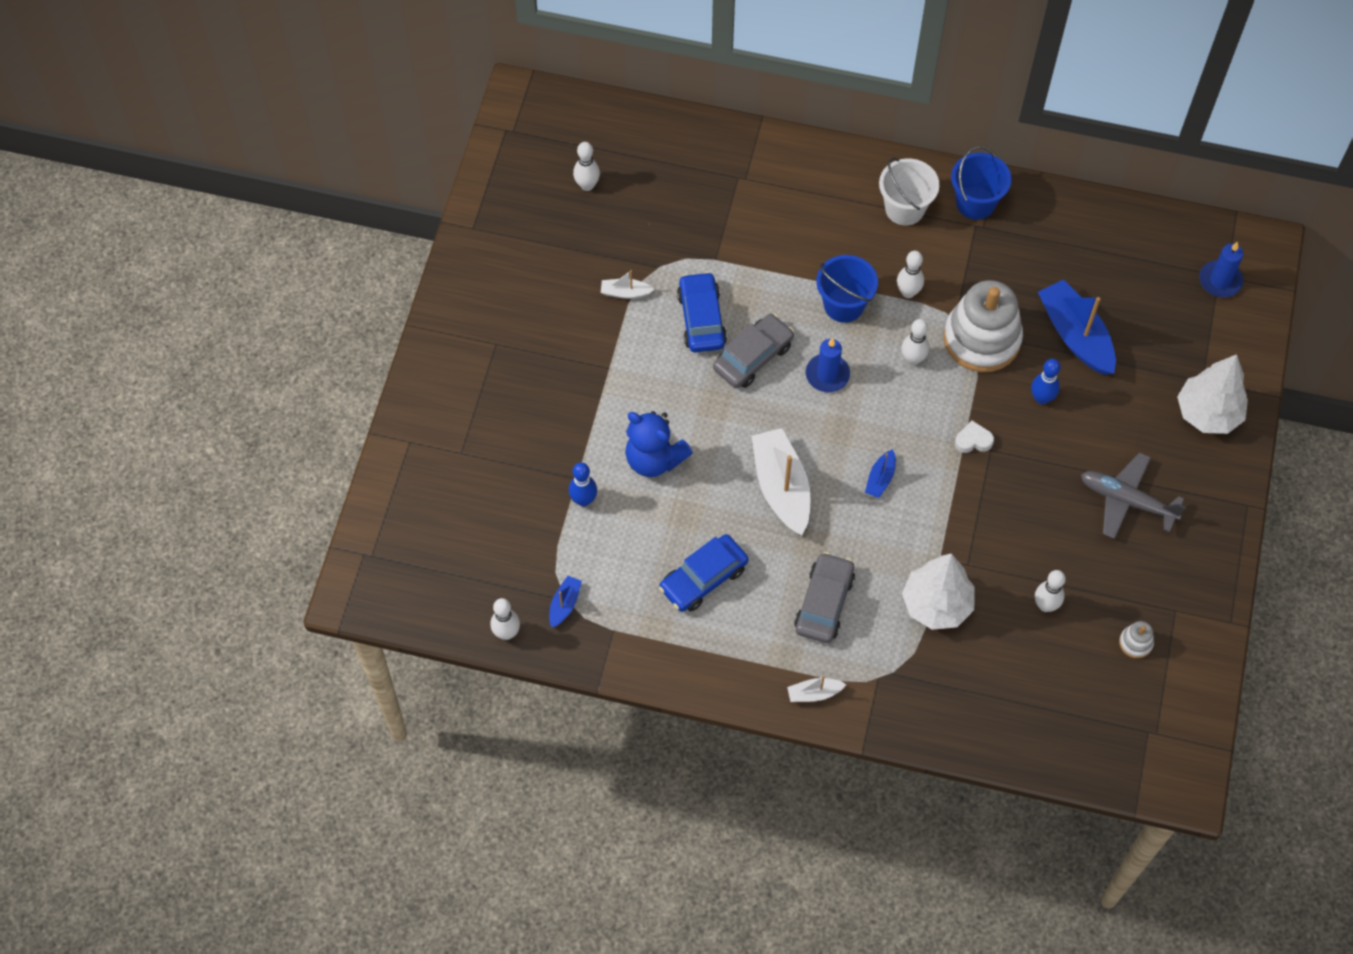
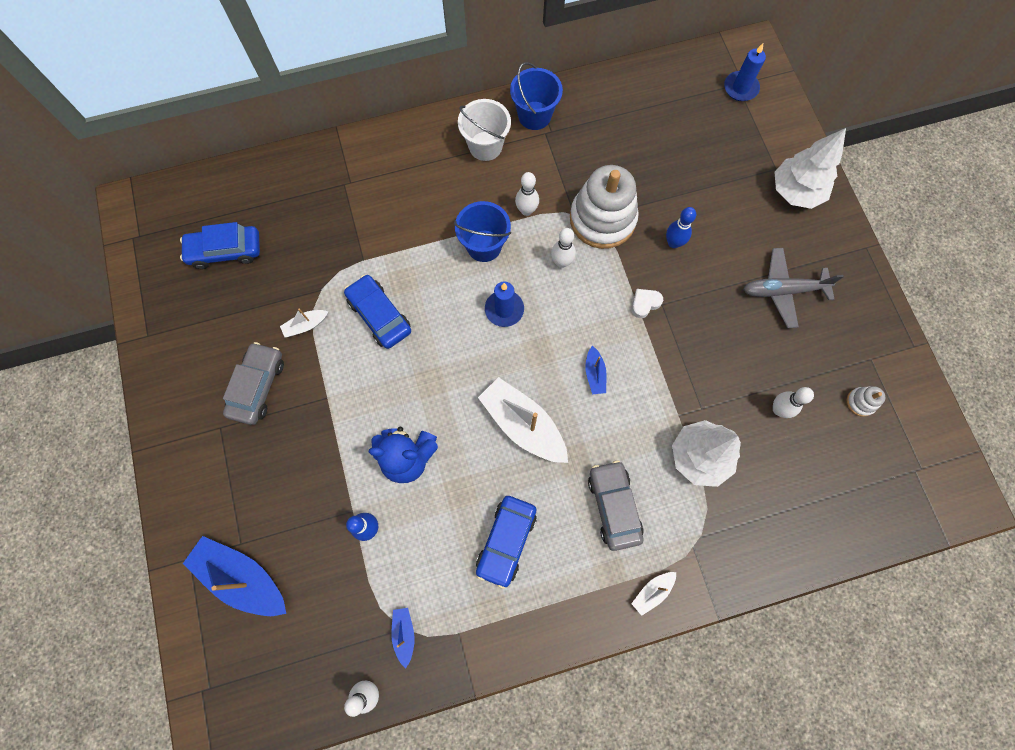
camera: 30 degrees left, 10 degrees up
(587, 185) = (225, 251): white bowling pin -> blue car
(753, 357) = (438, 326): grey car -> grey car (257, 386)
(1075, 335) = (667, 181): blue boat -> blue boat (242, 577)

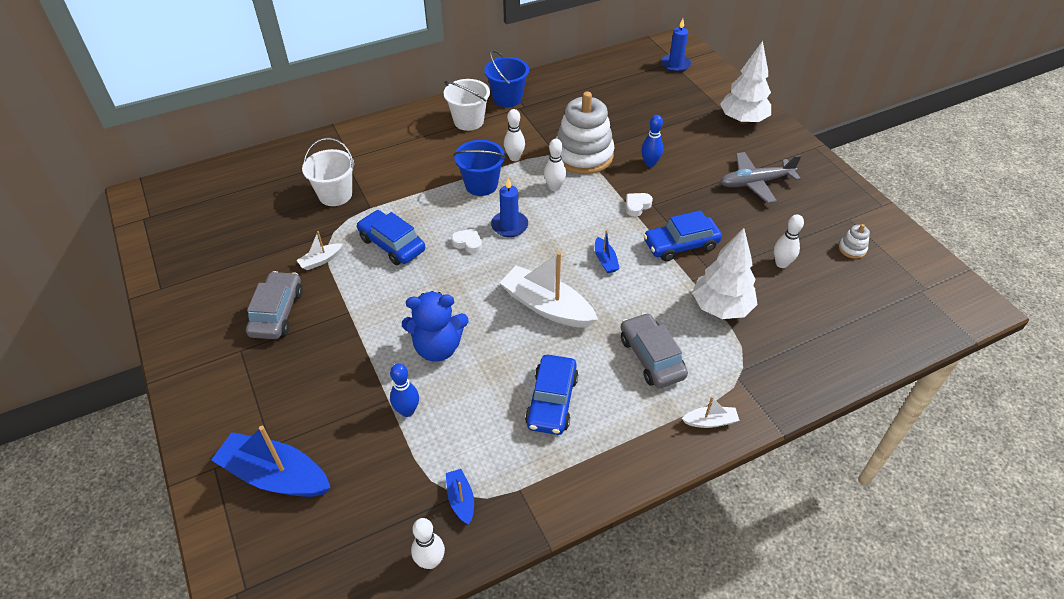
camera: 10 degrees left, 25 degrees down
(225, 251) = (236, 217): blue car -> blue car (681, 245)
(329, 236) = (335, 195): none -> white bucket
(457, 327) = (468, 243): none -> white heart
(652, 592) = (710, 421): white boat -> white boat turned 135 degrees counterclockwise

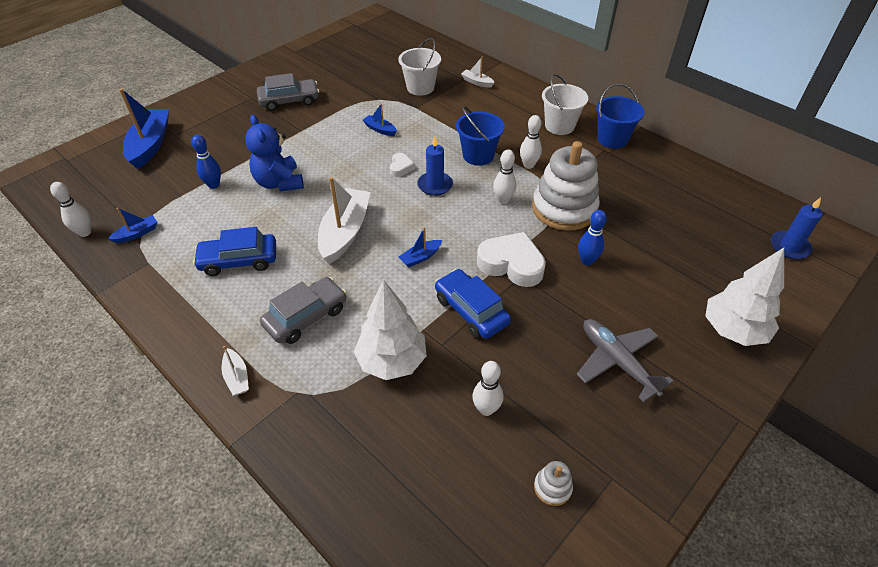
camera: 70 degrees right, 0 degrees up
(321, 260) = (347, 103): white boat -> white boat (477, 82)
(392, 244) = (380, 129): blue car -> blue boat
(637, 206) = (511, 264): white heart -> white heart, size x2.02

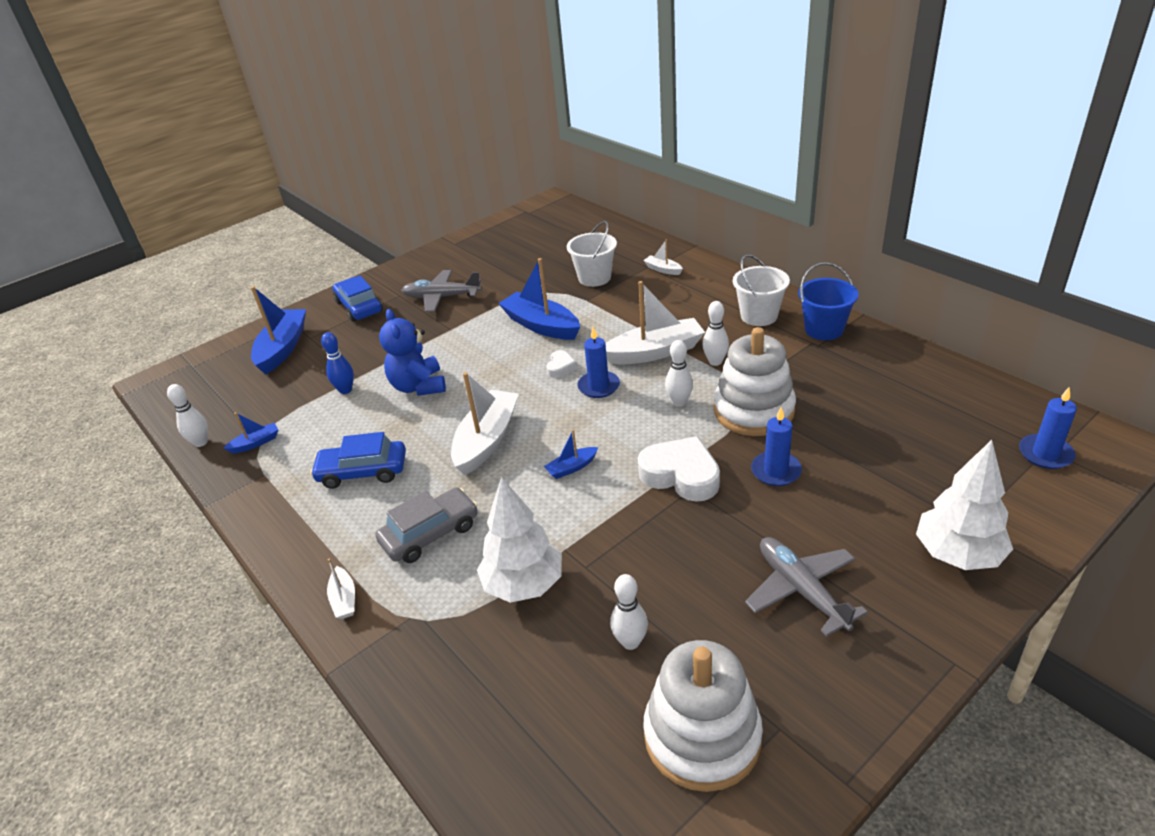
camera: 10 degrees right, 10 degrees down
(289, 101) = (441, 297): grey car -> grey plane
(380, 129) = (541, 325): blue boat -> blue boat, size x2.10
(471, 310) = (625, 528): blue car -> blue car (359, 307)
(478, 155) = (654, 352): blue bucket -> white boat
(552, 487) = (702, 736): white stacking toy -> white stacking toy, size x2.46
(587, 261) = (776, 471): blue bowling pin -> blue candle

